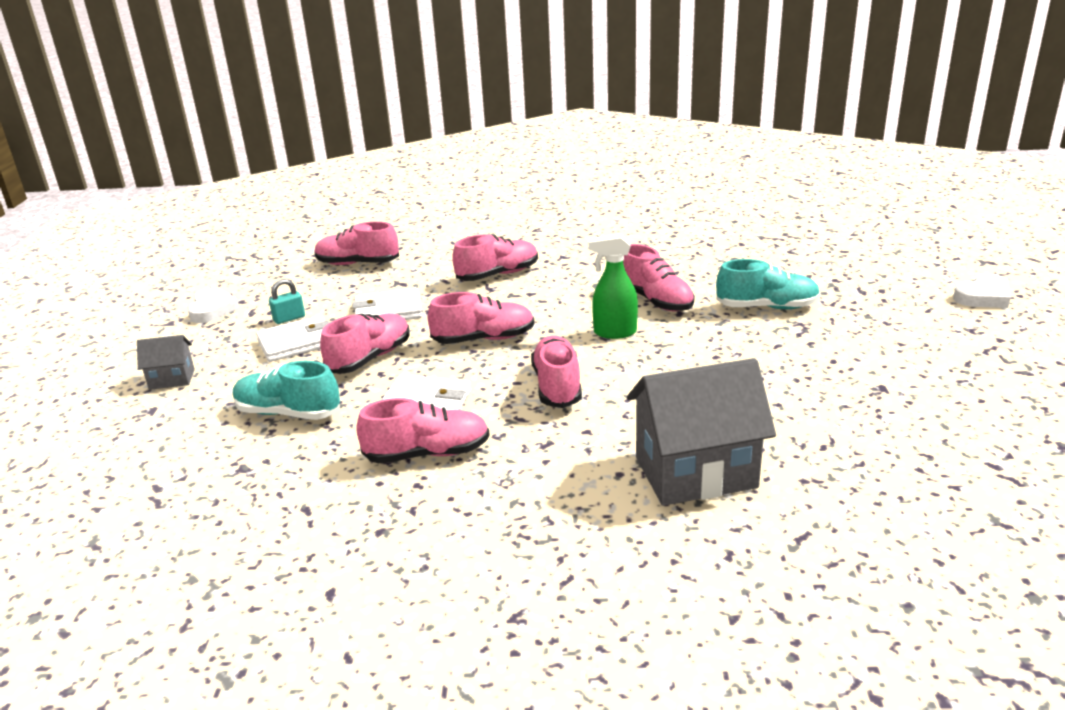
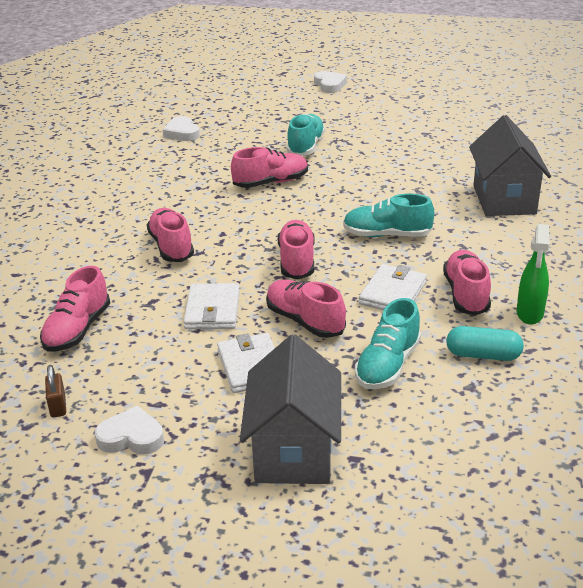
camera: 80 degrees left, 5 degrees up
(172, 379) = (294, 451): grey house -> grey house, size x2.07
(257, 277) = (58, 406): none -> brown padlock
(289, 318) = (191, 374): turquoise padlock -> none
(299, 473) = (483, 355): none -> turquoise capsule
(557, 386) = (387, 235): pink shoe -> turquoise shoe
(614, 332) = (315, 204): green spray bottle -> green spray bottle (529, 314)
(748, 237) = (182, 133): none -> white heart

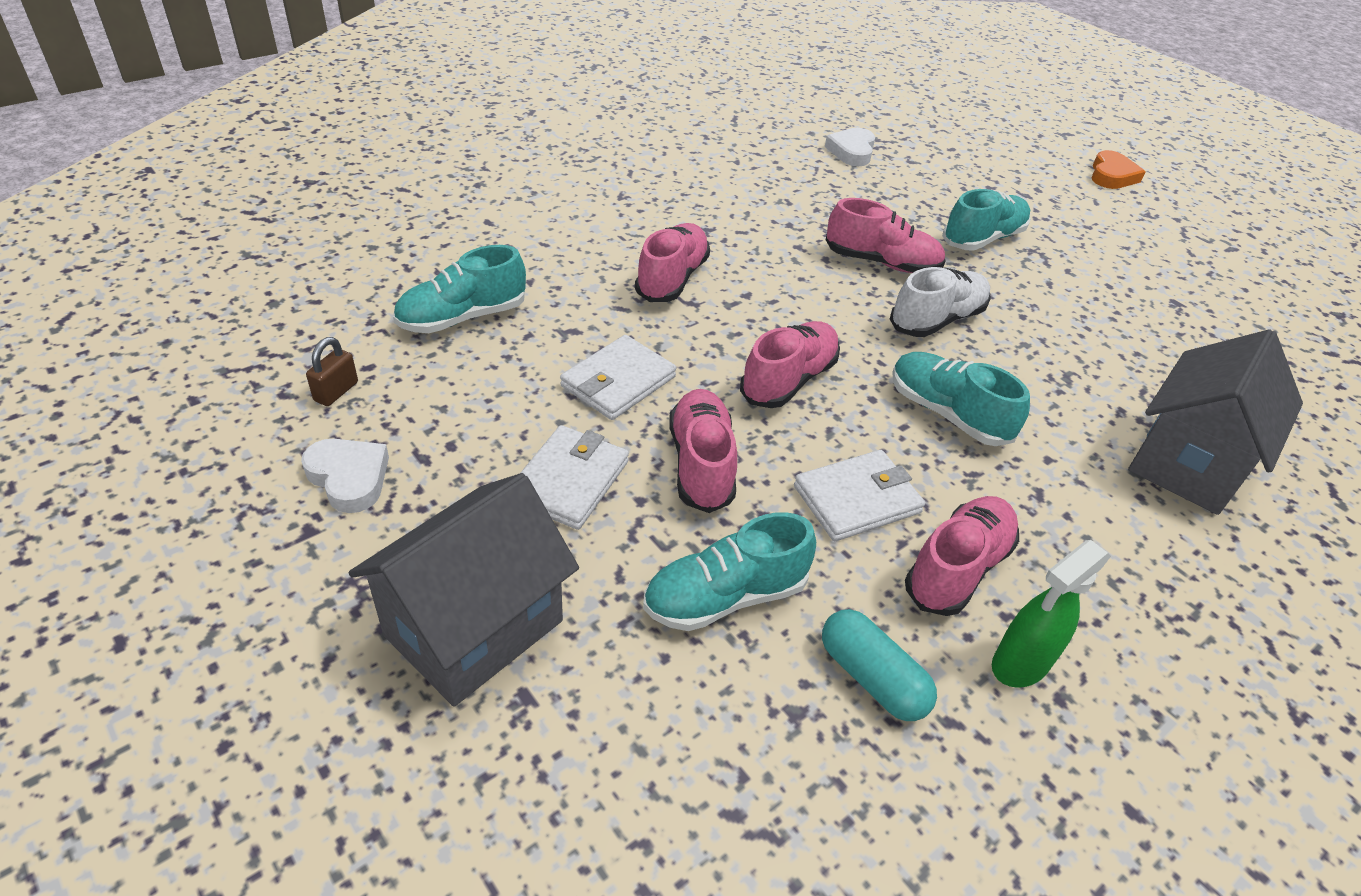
camera: 35 degrees right, 10 degrees up
(77, 330) = (462, 317): pink shoe -> turquoise shoe
(329, 85) = (1112, 175): white heart -> orange heart
(331, 196) = (937, 320): none -> white shoe

